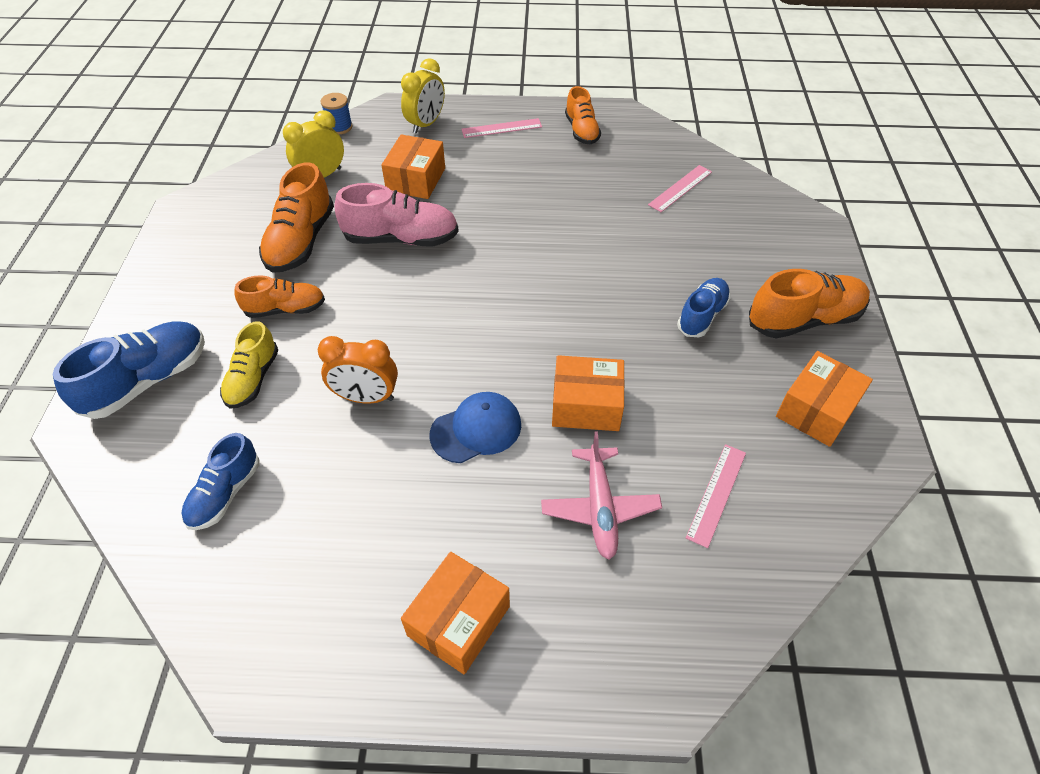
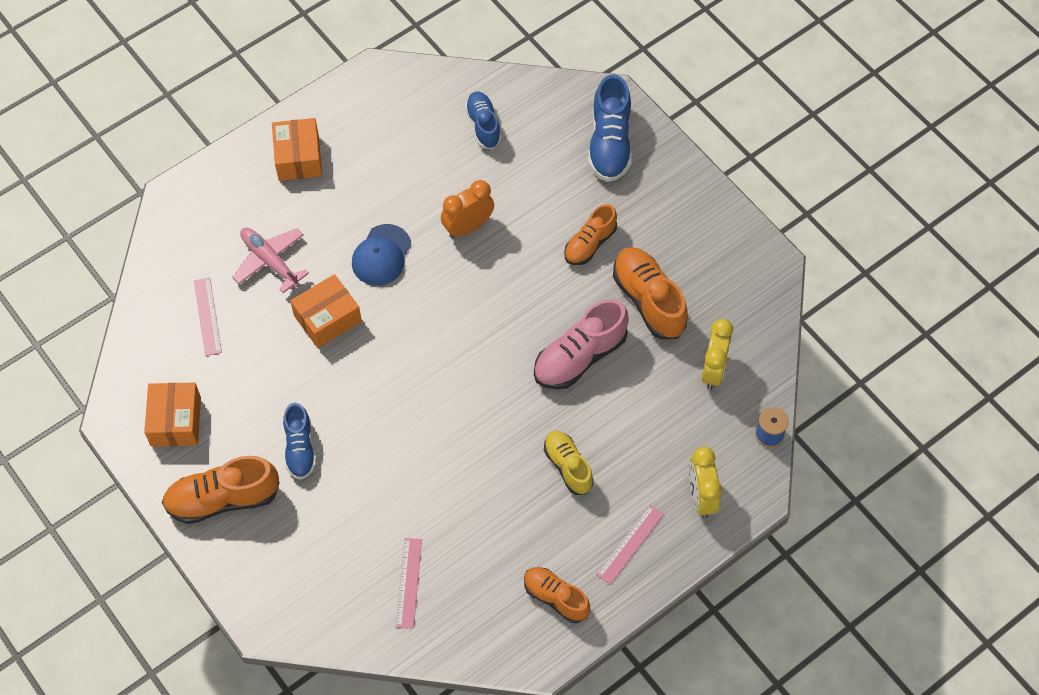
camera: 140 degrees right, 10 degrees up
(253, 379) = (549, 189): yellow shoe -> yellow shoe (568, 466)
(416, 179) = (635, 423): orange box -> none
(804, 320) = (223, 499): orange shoe -> orange shoe turned 45 degrees clockwise

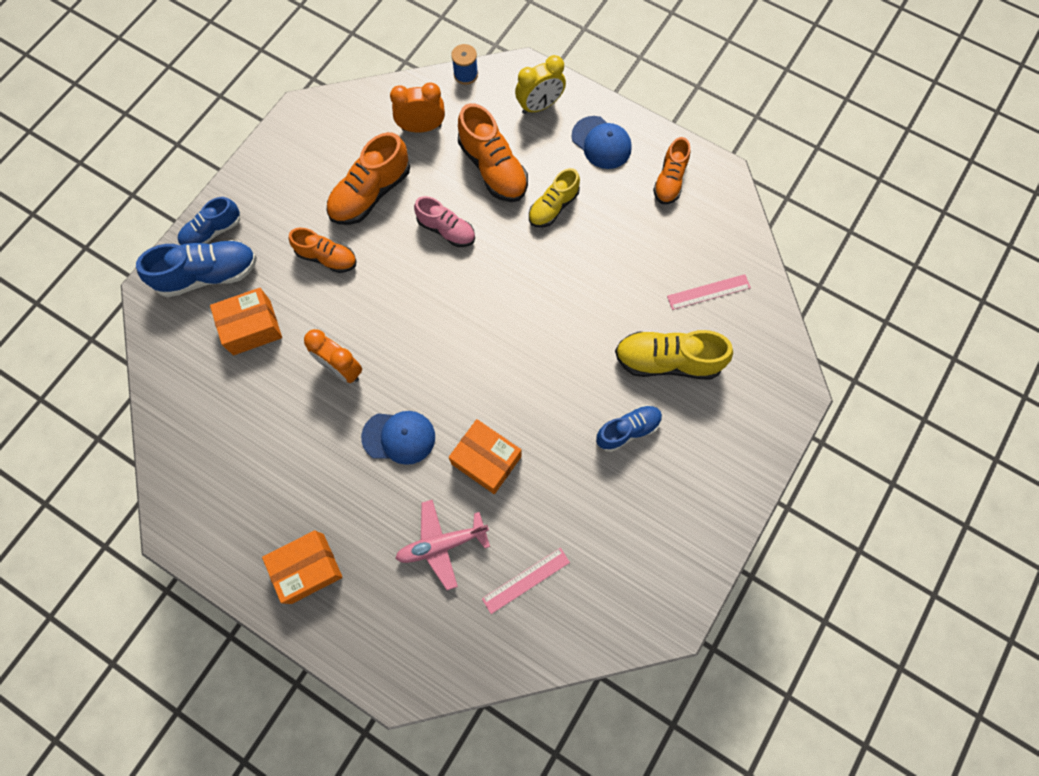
camera: 110 degrees left, 10 degrees up
(176, 421) = (649, 559): orange box -> orange box (252, 327)
(223, 499) = (705, 478): orange shoe -> orange shoe (493, 168)
(270, 261) = (441, 544): pink plane -> pink plane turned 45 degrees clockwise
(352, 512) = (667, 361): none -> yellow shoe
(483, 125) = (217, 396): blue shoe -> blue shoe (212, 232)
(579, 357) = (446, 230): pink shoe -> pink shoe, size x0.65
(630, 544) = (601, 143): pink ruler -> blue cap
(713, 370) = (422, 127): yellow clock -> orange clock

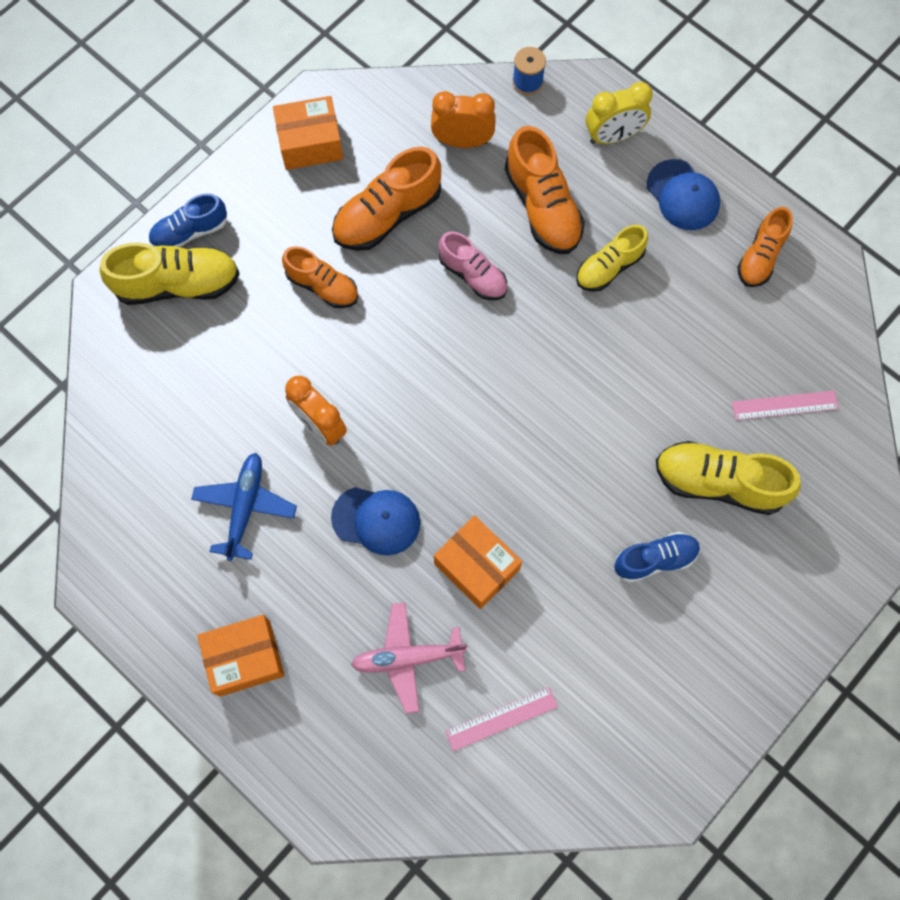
camera: 10 degrees right, 0 degrees up
(208, 275) = (178, 284): blue shoe -> yellow shoe
(252, 327) = (220, 357): orange box -> orange box (310, 143)
(290, 444) = (245, 507): none -> blue plane

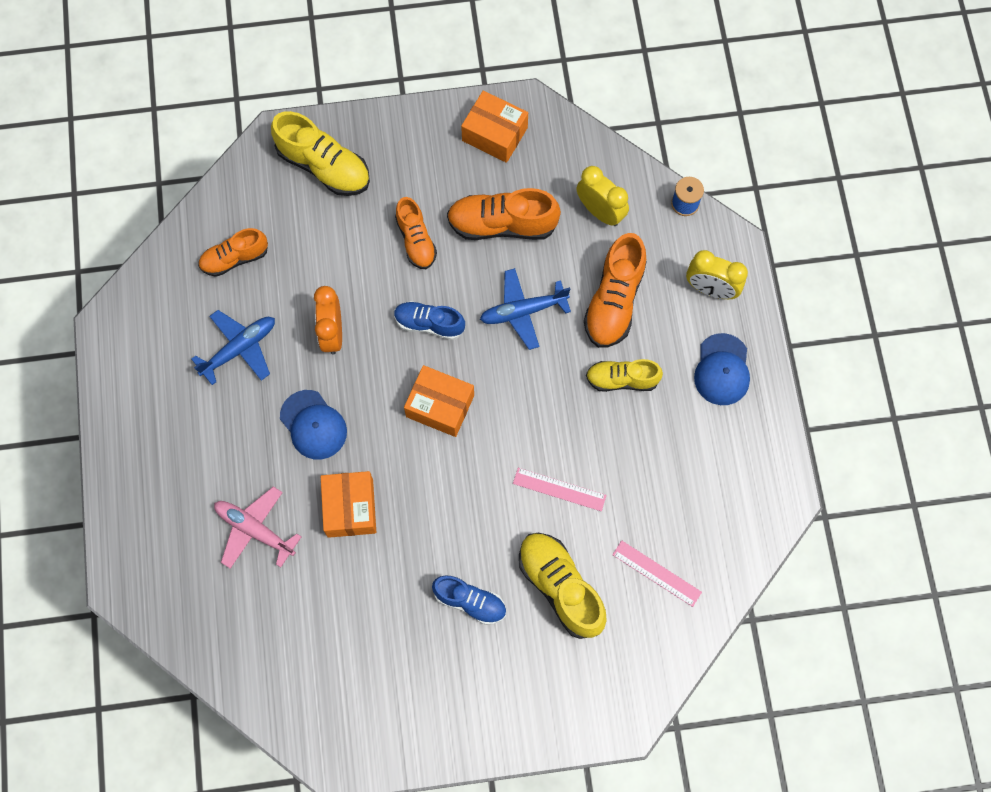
camera: 40 degrees right, 0 degrees up
(190, 232) = (362, 136): blue shoe -> blue shoe (429, 324)
(245, 658) = (157, 445): orange box -> orange box (440, 406)
(462, 141) = (600, 212): orange clock -> yellow clock
(473, 275) = (523, 311): pink shoe -> blue plane
(501, 719) = (278, 618): pink ruler -> pink ruler (559, 489)
(760, 257) = (737, 457): orange shoe -> orange shoe (235, 258)

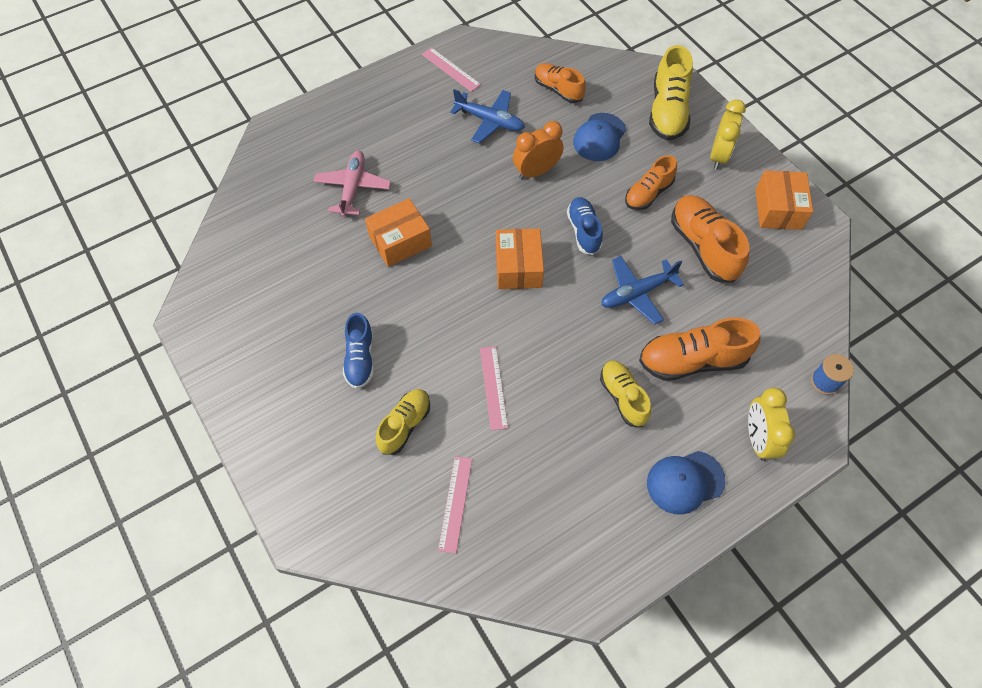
camera: 65 degrees right, 10 degrees down
(141, 356) = (451, 69): none -> pink ruler
(313, 425) = (455, 190): blue cap -> blue cap (599, 137)
(523, 311) = (637, 293): blue plane -> blue plane turned 75 degrees counterclockwise
(560, 587) = (405, 425): yellow shoe -> yellow shoe, size x0.65
(600, 212) = (767, 315): yellow clock -> yellow clock (719, 155)

